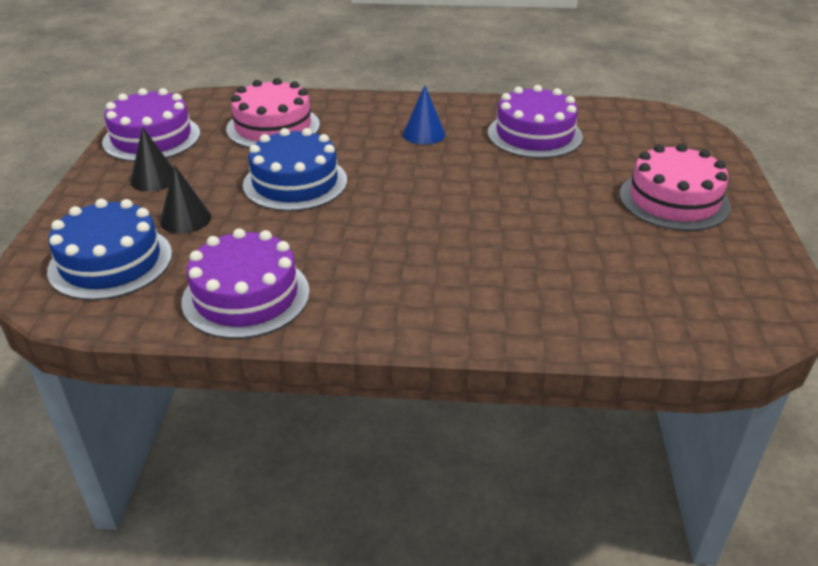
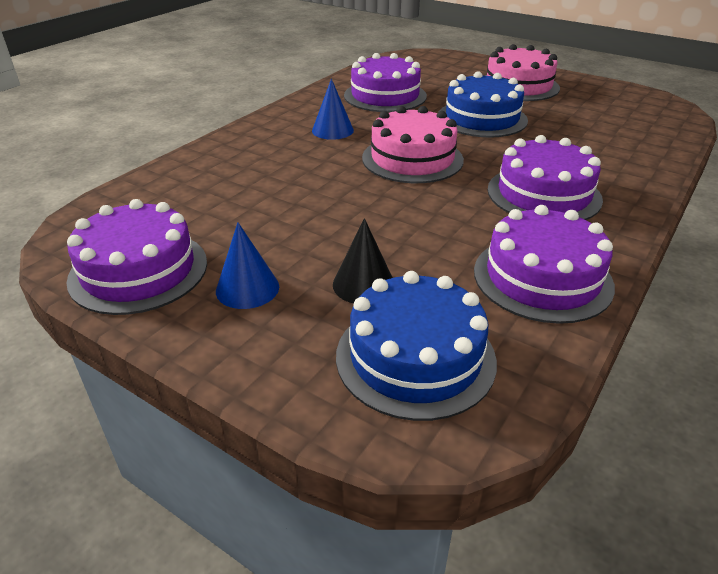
camera: 60 degrees left, 0 degrees up
(154, 179) = (247, 288): black cone -> blue cone
(273, 127) = (222, 191): pink cake -> pink cake (412, 159)
(295, 182) = (353, 205): blue cake -> blue cake (482, 118)
(401, 269) = (543, 194): none -> purple cake

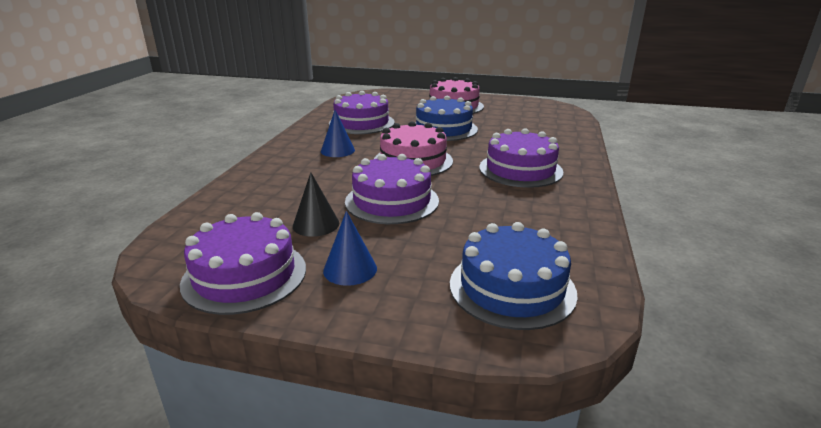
camera: 20 degrees left, 10 degrees down
(363, 284) = (439, 248): black cone -> black cone (316, 224)
(542, 278) = (558, 220): purple cake -> purple cake (392, 201)

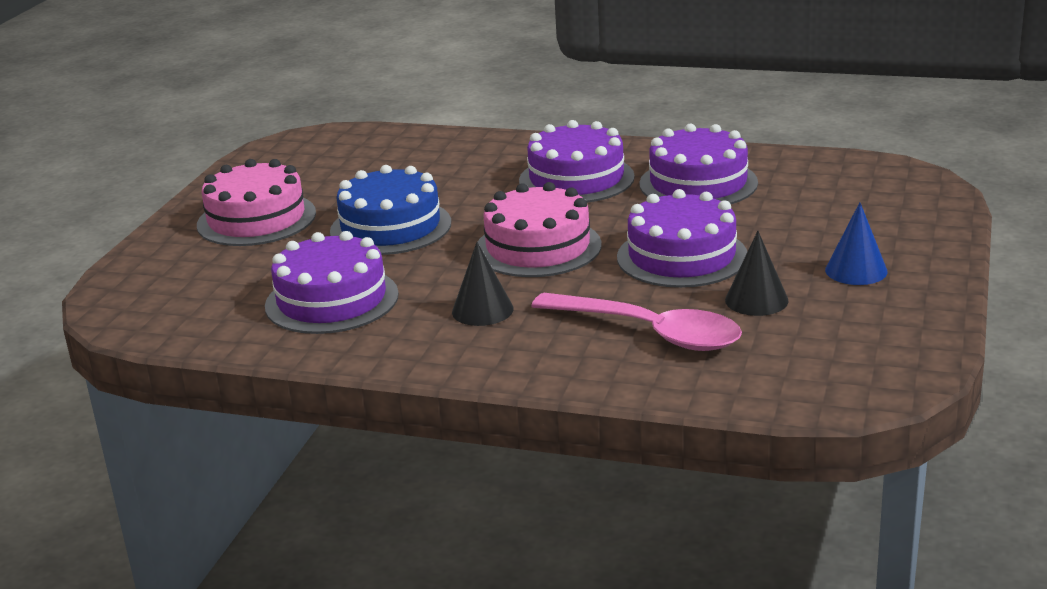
camera: 85 degrees left, 0 degrees up
(245, 275) = (887, 328): purple cake -> purple cake (698, 183)
(289, 190) = (650, 332): none -> pink spoon
(337, 150) = (482, 310): blue cone -> black cone
(512, 287) = (864, 195): blue cake -> none

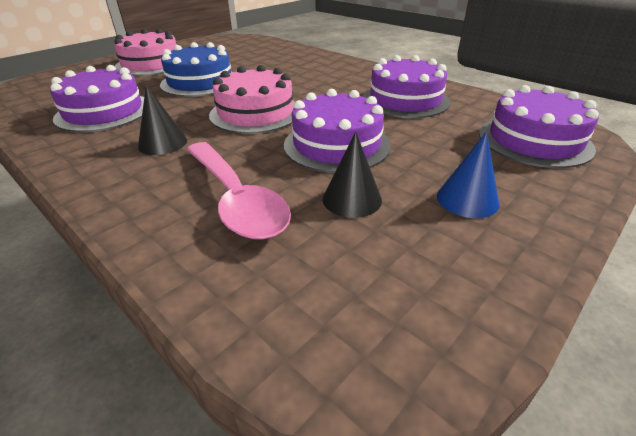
camera: 25 degrees right, 10 degrees up
(576, 179) = (333, 81): purple cake -> purple cake (534, 140)

